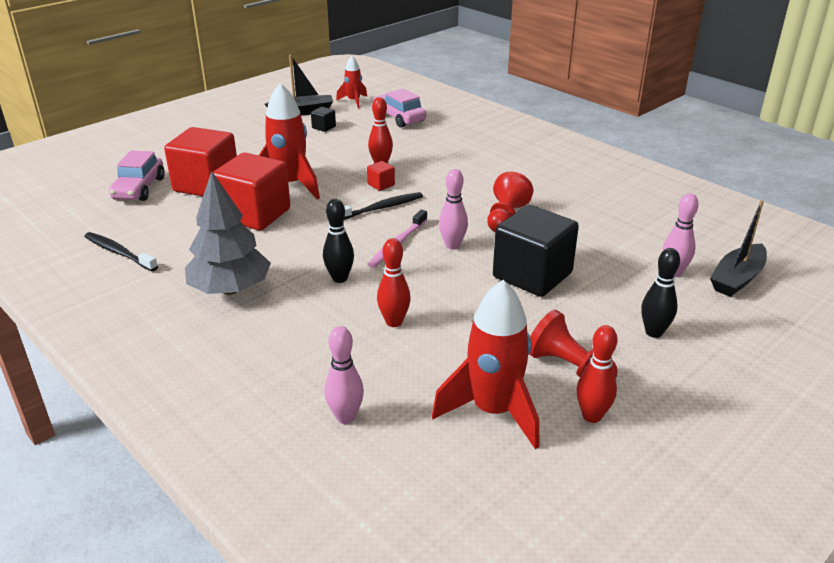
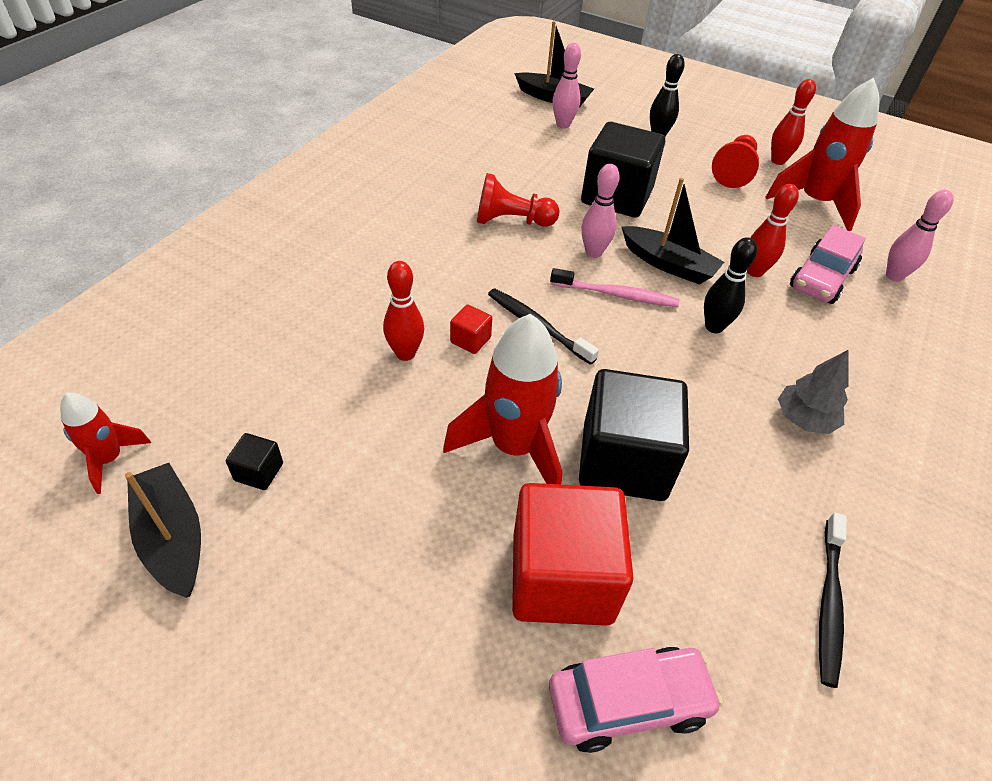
camera: 110 degrees left, 15 degrees up
(230, 289) = (804, 419): grey tree -> grey tree, size x0.58
(255, 214) = (623, 461): red cube -> black cube
(399, 118) = (203, 369): pink car -> pink car (821, 279)
(423, 277) = (668, 264): none -> black boat

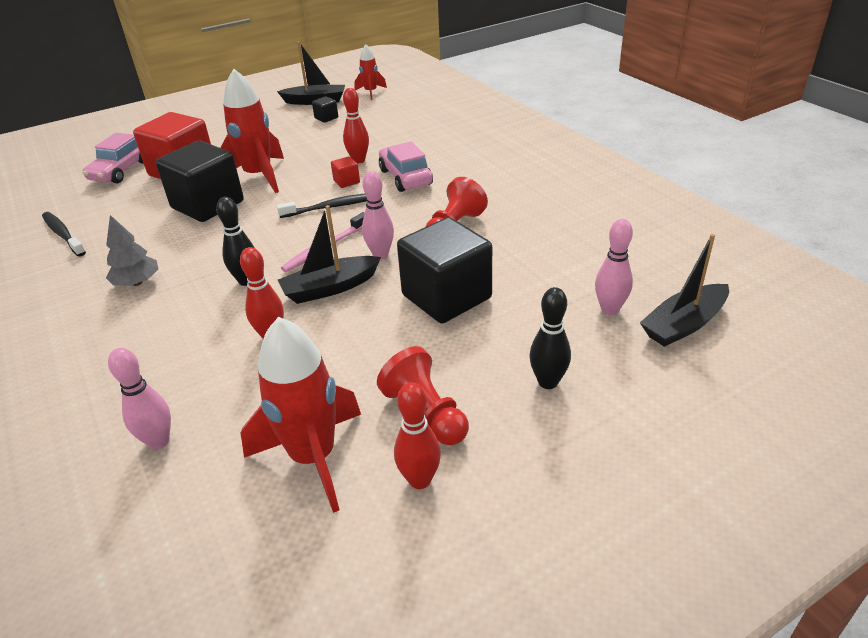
camera: 125 degrees right, 10 degrees down
(821, 279) = (217, 378): pink car -> pink car (405, 177)

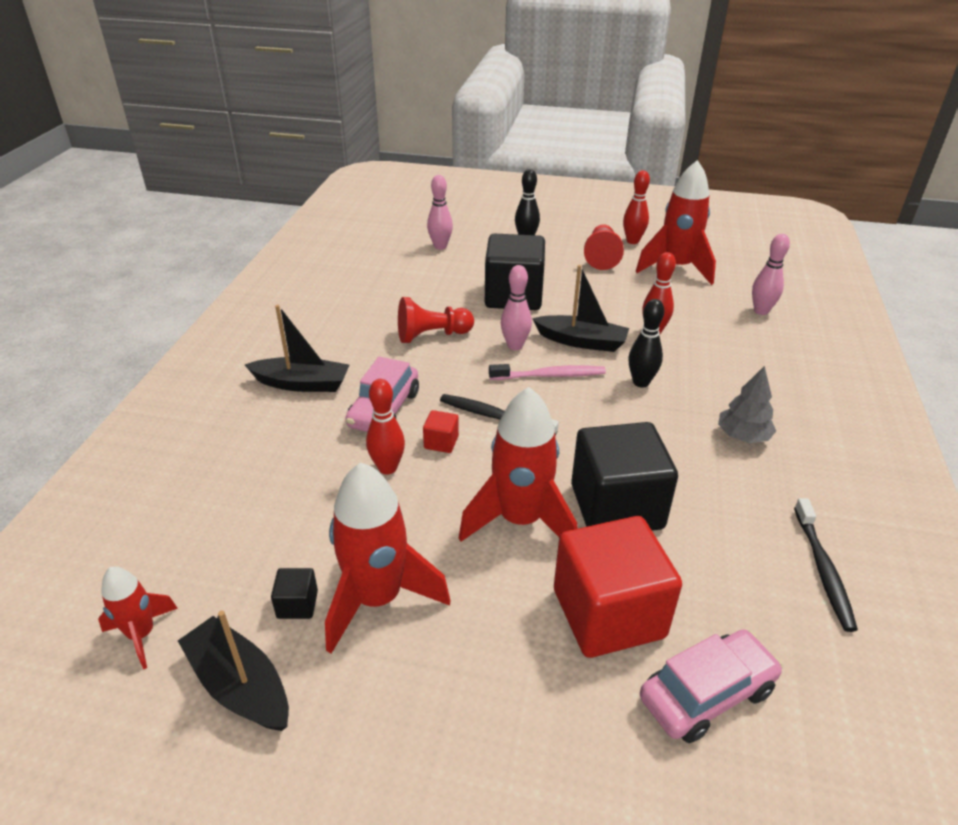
camera: 140 degrees left, 0 degrees up
(295, 132) = (377, 599): none -> red rocket
(684, 324) = (422, 226): black boat -> black boat (302, 384)

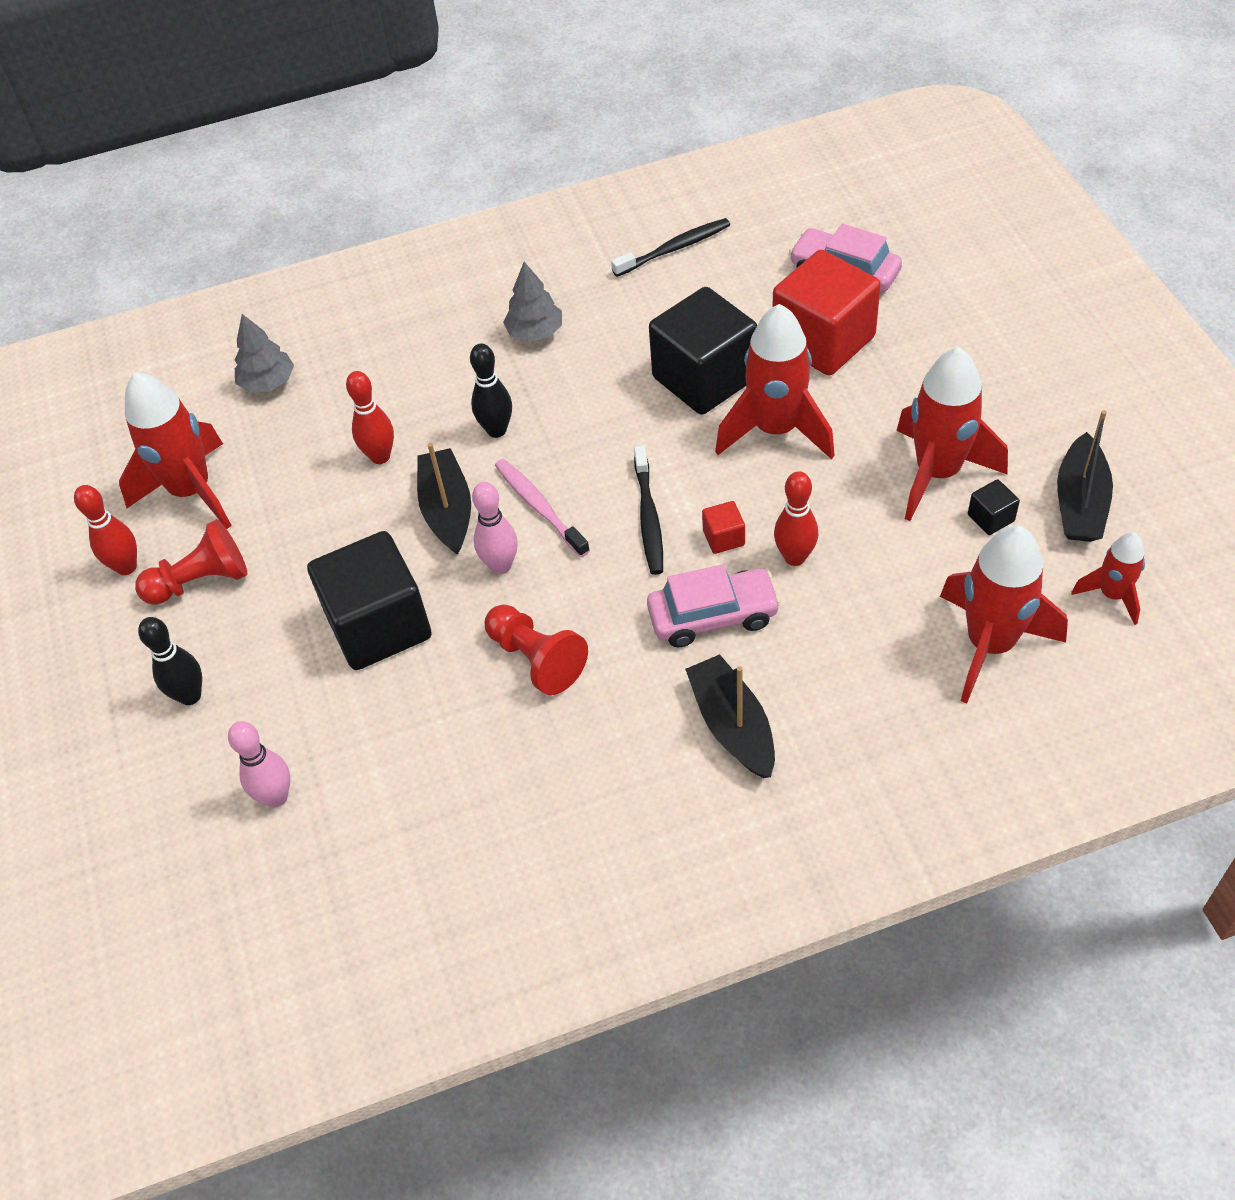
camera: 115 degrees left, 15 degrees up
(203, 527) = (990, 644): none -> red rocket
(761, 311) = (268, 382): pink bowling pin -> grey tree

